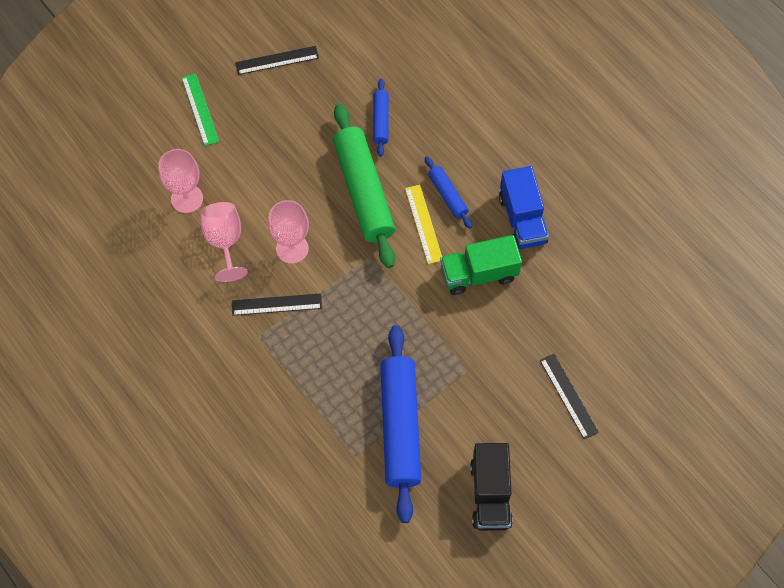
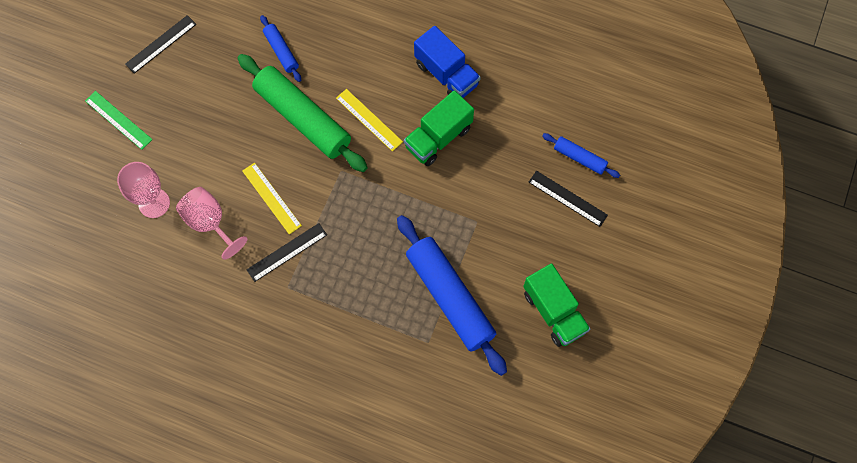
camera: 30 degrees left, 5 degrees up
(292, 248) = (271, 198): pink goblet -> yellow ruler
(447, 195) = (374, 86): blue rolling pin -> blue rolling pin (579, 158)
(490, 494) = (554, 312): black truck -> green truck

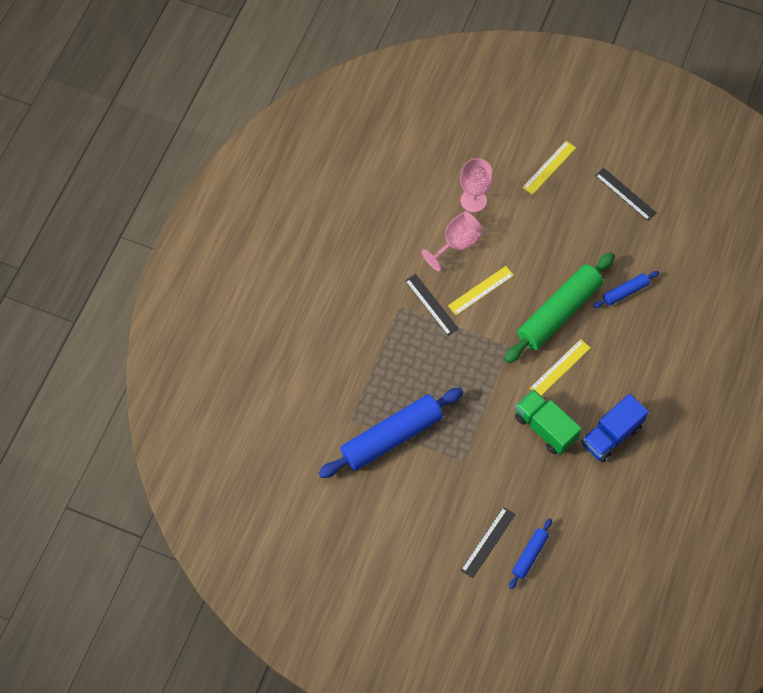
camera: 90 degrees right, 5 degrees down
(118, 120) = (549, 167): green ruler -> yellow ruler
(554, 312) = (378, 525): green truck -> none

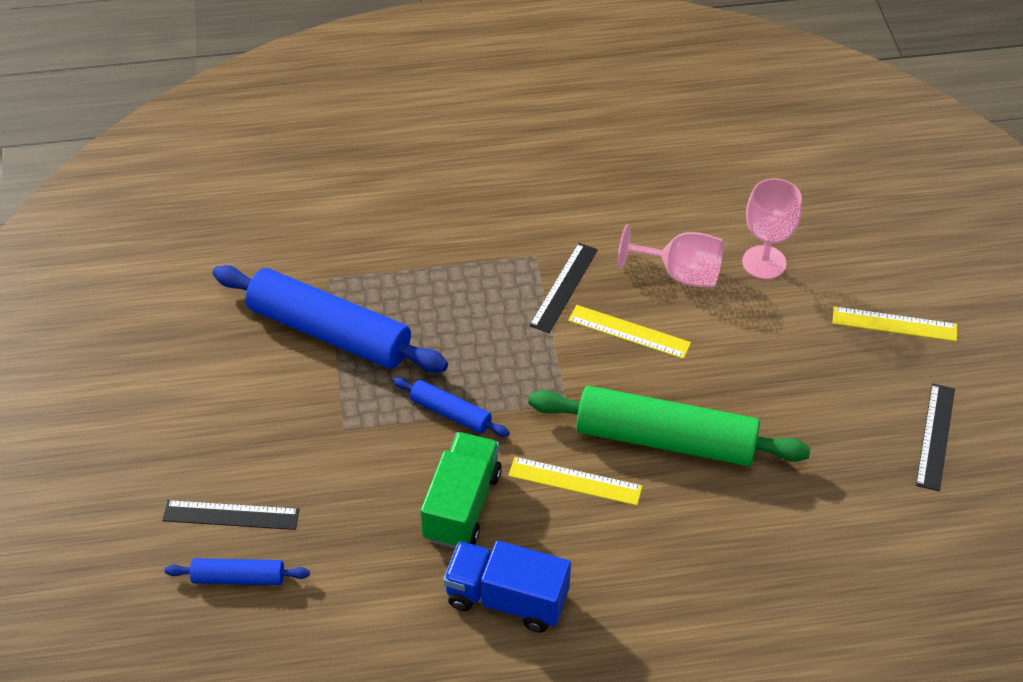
camera: 60 degrees right, 15 degrees down
(625, 292) = (767, 510): blue rolling pin -> blue rolling pin (450, 413)

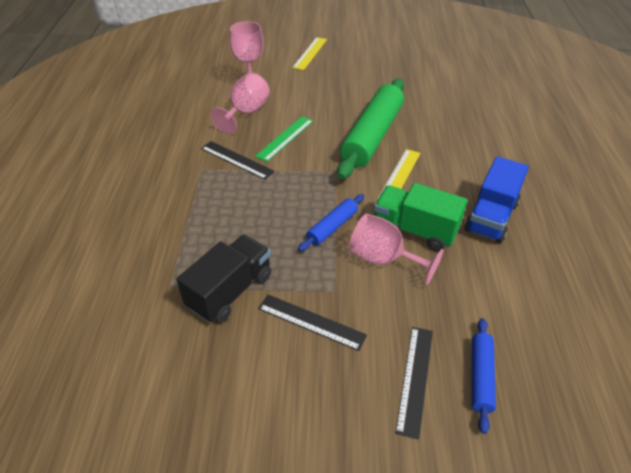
camera: 80 degrees left, 5 degrees down
(330, 332) = (230, 291): blue rolling pin -> black truck
(402, 474) = (383, 259): none -> pink goblet
(629, 332) = (285, 138): yellow ruler -> green ruler
(935, 436) = (384, 55): black ruler -> black ruler (311, 321)

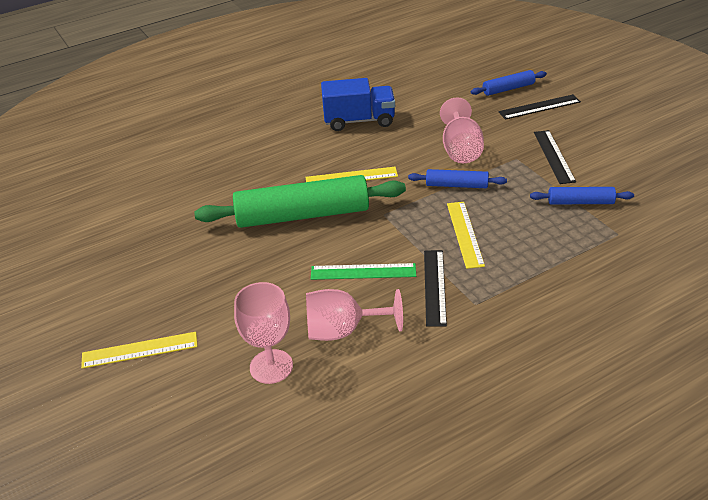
camera: 120 degrees left, 5 degrees down
(230, 291) = (580, 202): black truck -> blue rolling pin
(270, 199) = (464, 234): none -> yellow ruler
(414, 230) = (413, 147): green truck -> none

